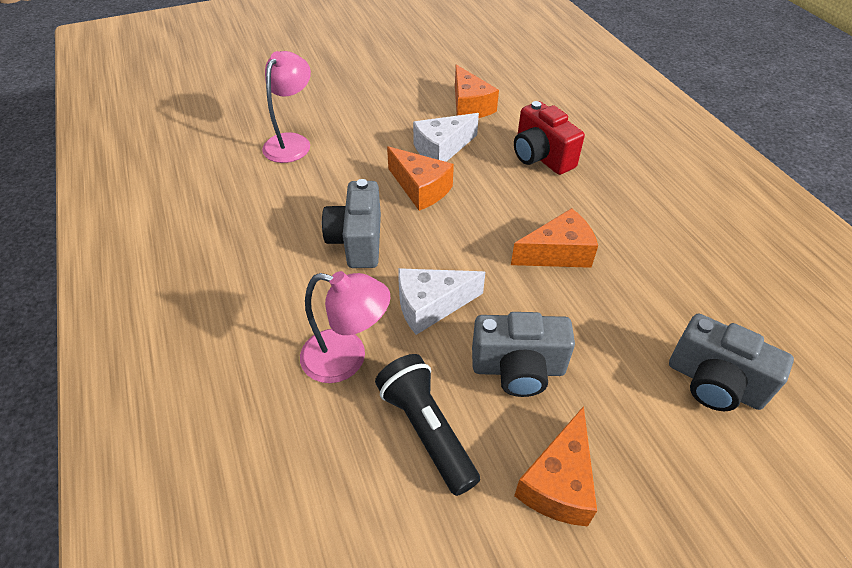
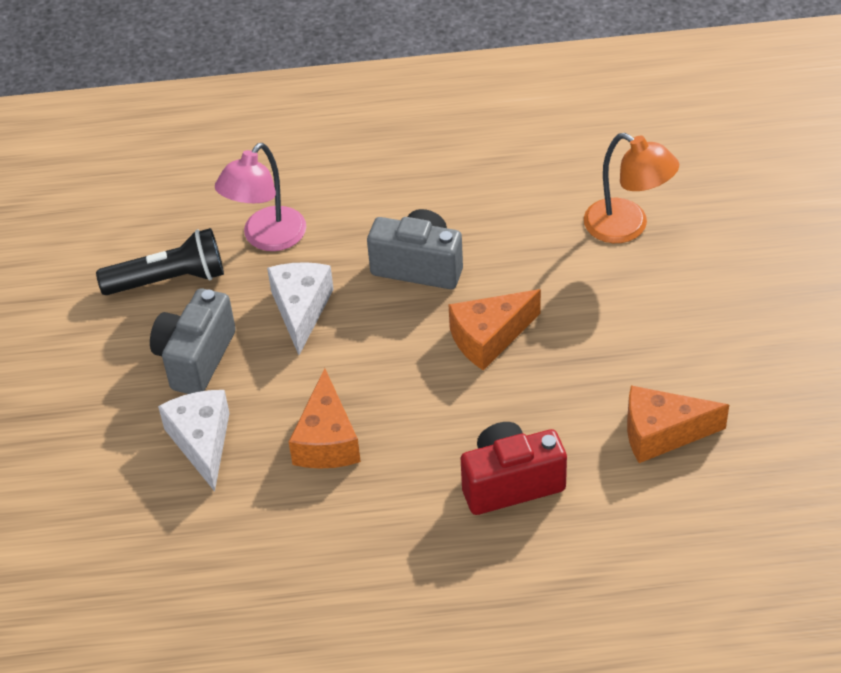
camera: 110 degrees right, 0 degrees up
(292, 142) = (627, 227): pink lamp -> orange lamp
(442, 149) = (564, 376): white cheese -> white cheese (202, 442)
(558, 482) = (79, 353): orange cheese -> none
(714, 383) = (103, 509): grey camera -> none

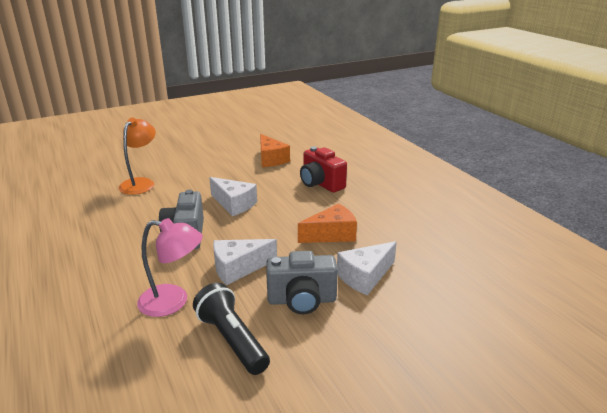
camera: 115 degrees left, 20 degrees down
(489, 338) = (234, 204): orange cheese -> white cheese

